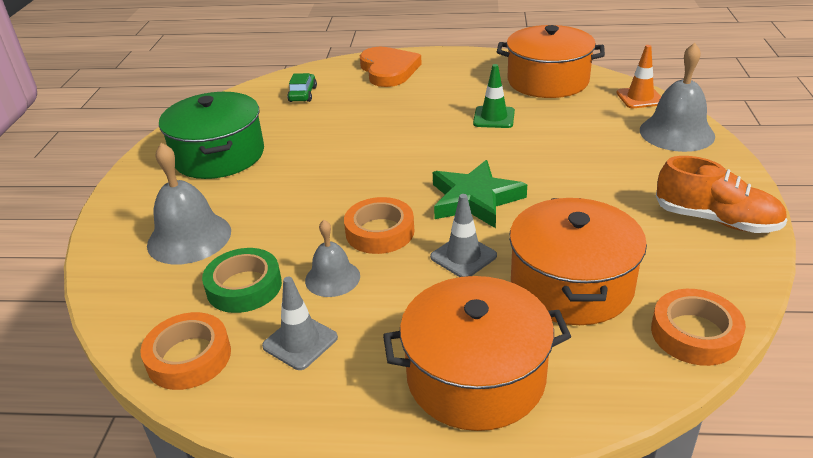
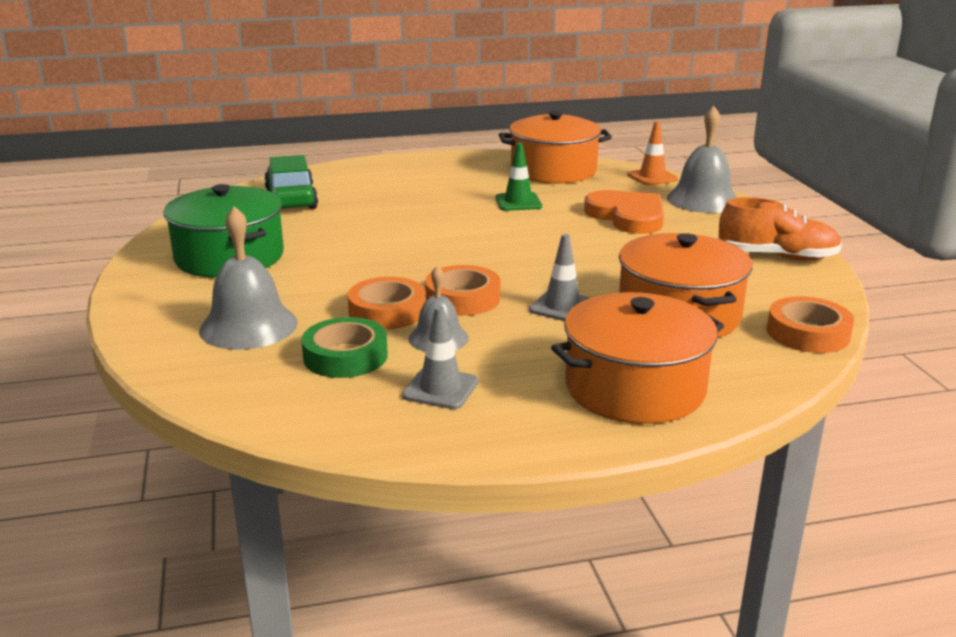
camera: 20 degrees left, 10 degrees down
(189, 357) = (326, 417): orange tape -> orange tape (387, 311)
(303, 94) = (291, 199): green car -> green car, size x1.77
(388, 70) = (376, 173): orange heart -> orange heart (627, 216)
(475, 199) = (543, 264): green star -> none

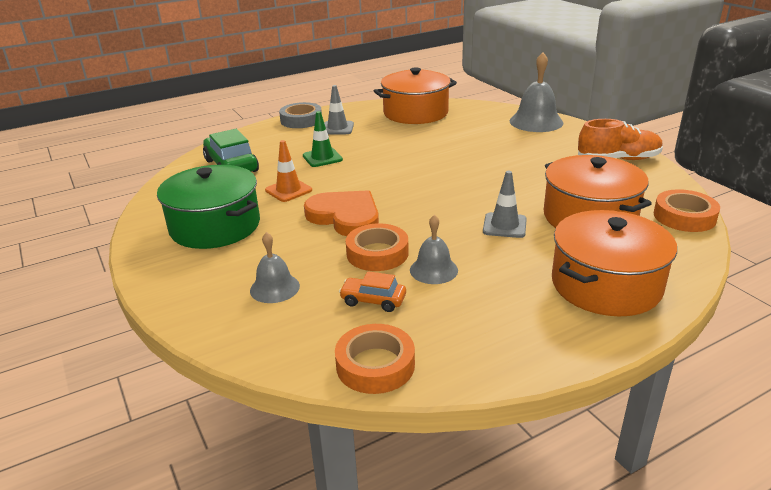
camera: 15 degrees left, 5 degrees up
(248, 326) = (274, 288): grey bell -> grey bell, size x0.61
(345, 356) = (373, 300): green tape -> orange car
(407, 161) = (301, 120): none -> grey tape
(440, 389) = (467, 315): grey traffic cone -> grey traffic cone (337, 128)
(462, 298) = (427, 231): orange tape -> orange tape (375, 365)
(518, 202) = (409, 143): green traffic cone -> green traffic cone (322, 158)
(627, 216) = (495, 143): orange heart -> orange heart (345, 217)
(652, 177) = (488, 109): orange traffic cone -> orange traffic cone (288, 190)

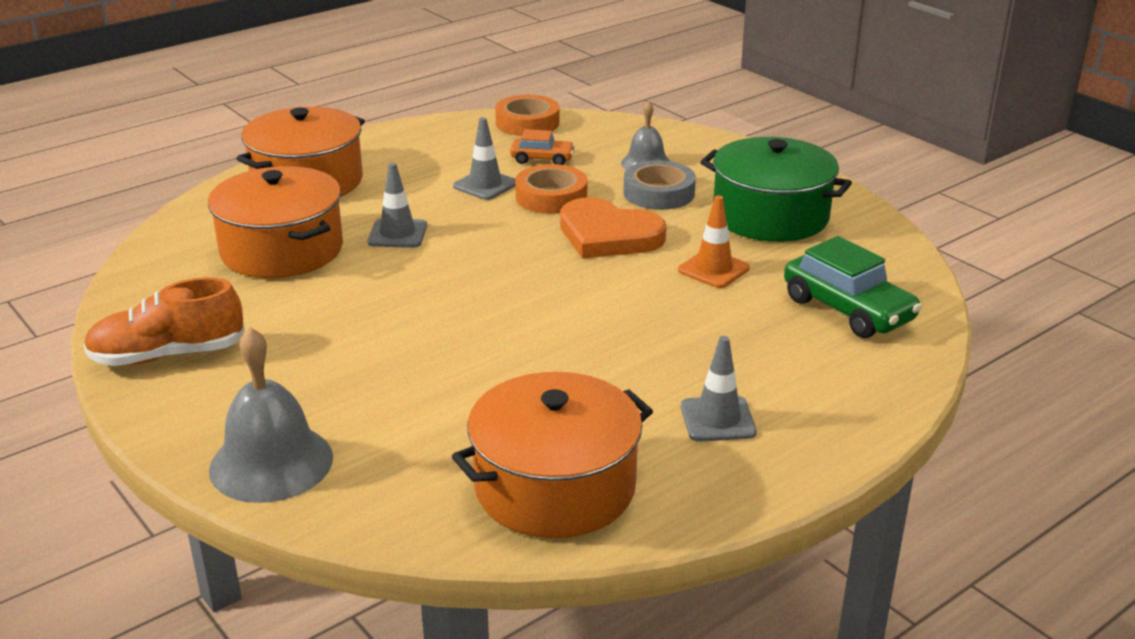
camera: 170 degrees right, 0 degrees up
(301, 120) = (818, 445): grey tape -> grey tape (659, 193)
(322, 158) = (700, 335): green traffic cone -> none
(433, 270) = (485, 185): grey bell -> grey traffic cone
(684, 217) = (155, 256): orange tape -> none

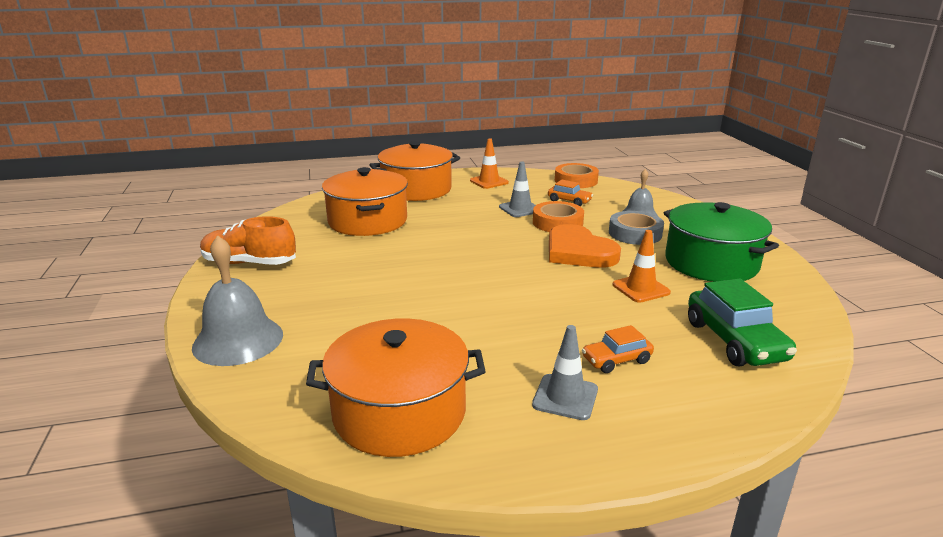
camera: 25 degrees right, 5 degrees down
(397, 234) = (442, 225): grey traffic cone -> none
(405, 147) = (489, 182): none -> orange traffic cone
(743, 364) = (616, 360): none -> orange car

